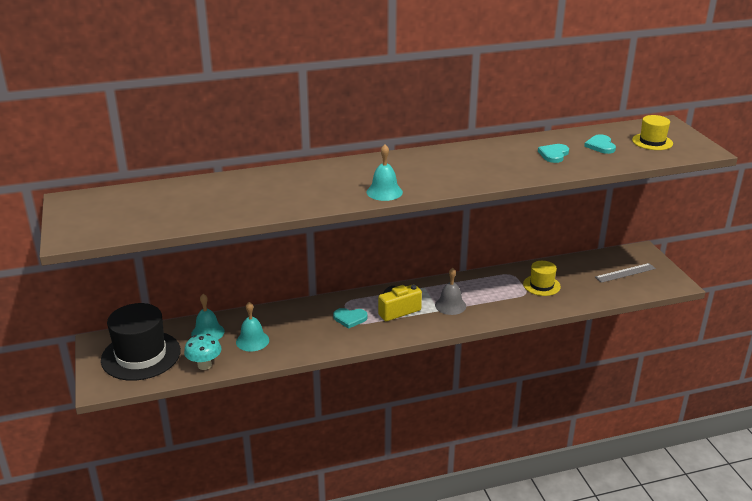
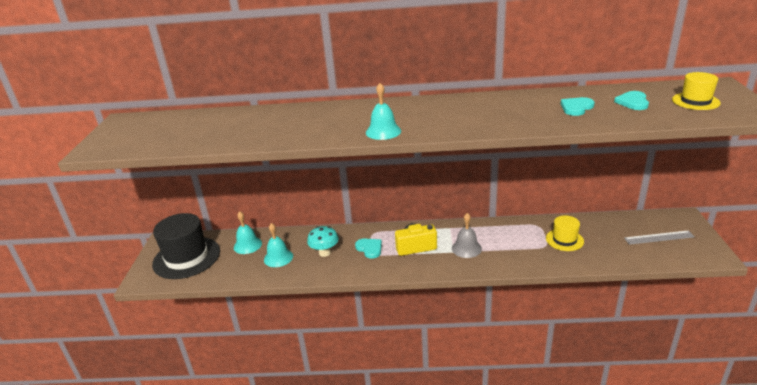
camera: 20 degrees right, 0 degrees up
(204, 365) = (229, 274): turquoise mushroom -> turquoise mushroom (324, 253)
(350, 318) = (369, 249): turquoise heart -> turquoise heart turned 150 degrees counterclockwise

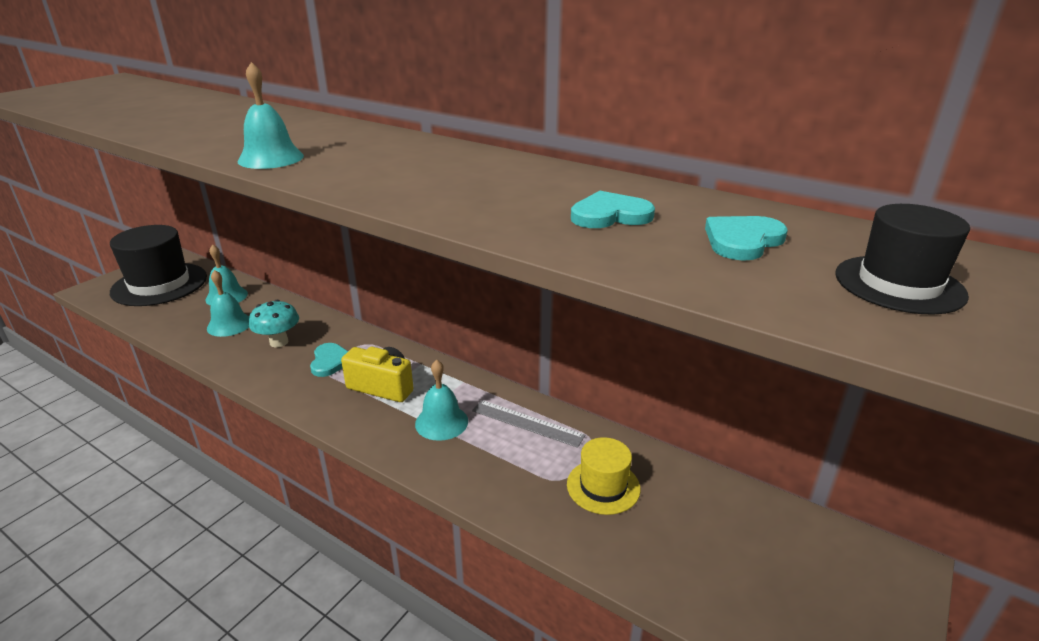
camera: 30 degrees right, 0 degrees up
(466, 248) = (441, 422): grey bell -> turquoise bell
(659, 237) = (789, 578): grey ruler -> grey ruler (527, 423)
(695, 101) = (899, 284): yellow hat -> black hat

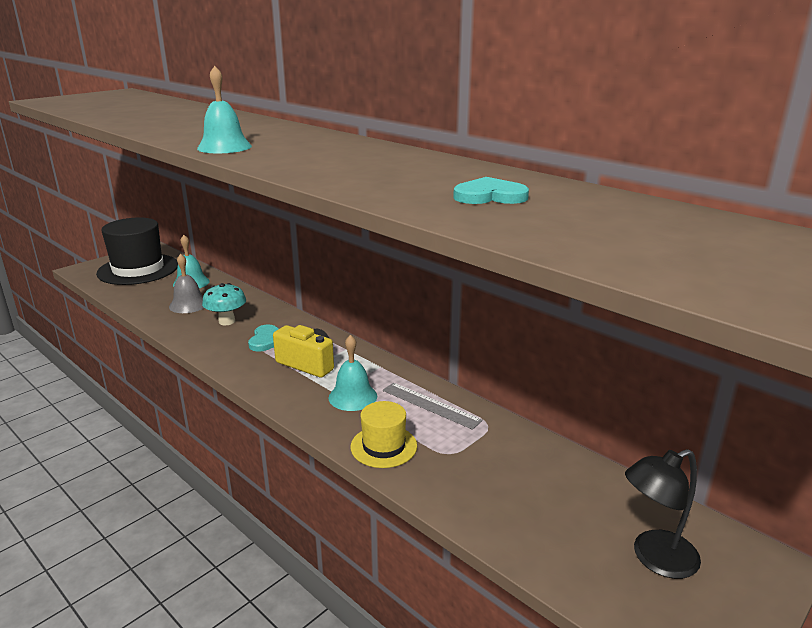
camera: 10 degrees right, 5 degrees down
(229, 325) = (188, 304): turquoise bell -> grey bell
(603, 486) = (488, 463): yellow hat -> yellow hat (383, 446)
(742, 241) = (598, 218): turquoise heart -> none
(794, 576) = (654, 558): none -> black lamp
(899, 284) = (724, 254): black hat -> none

